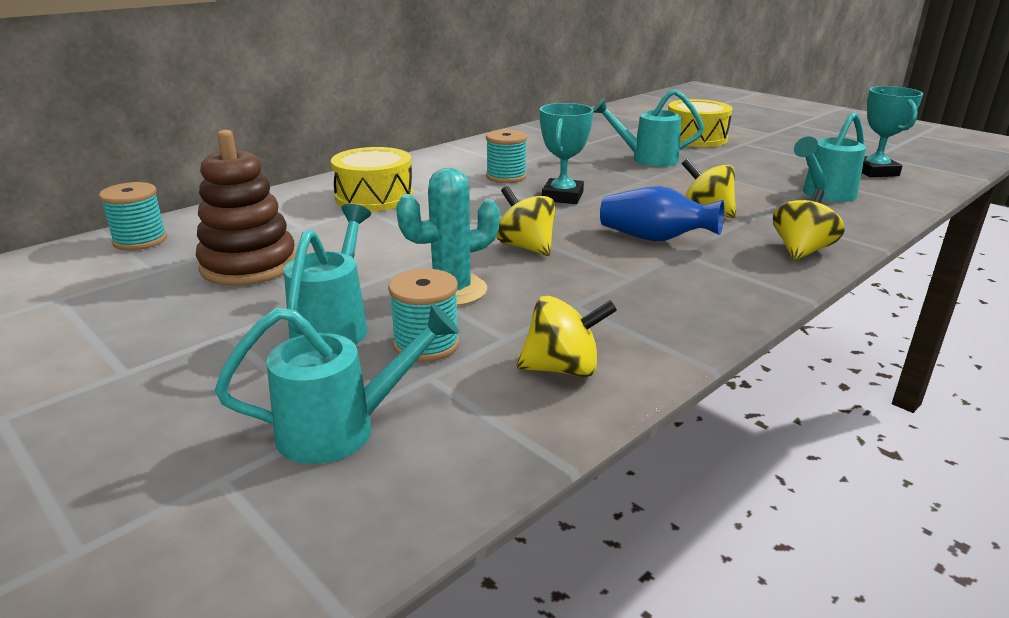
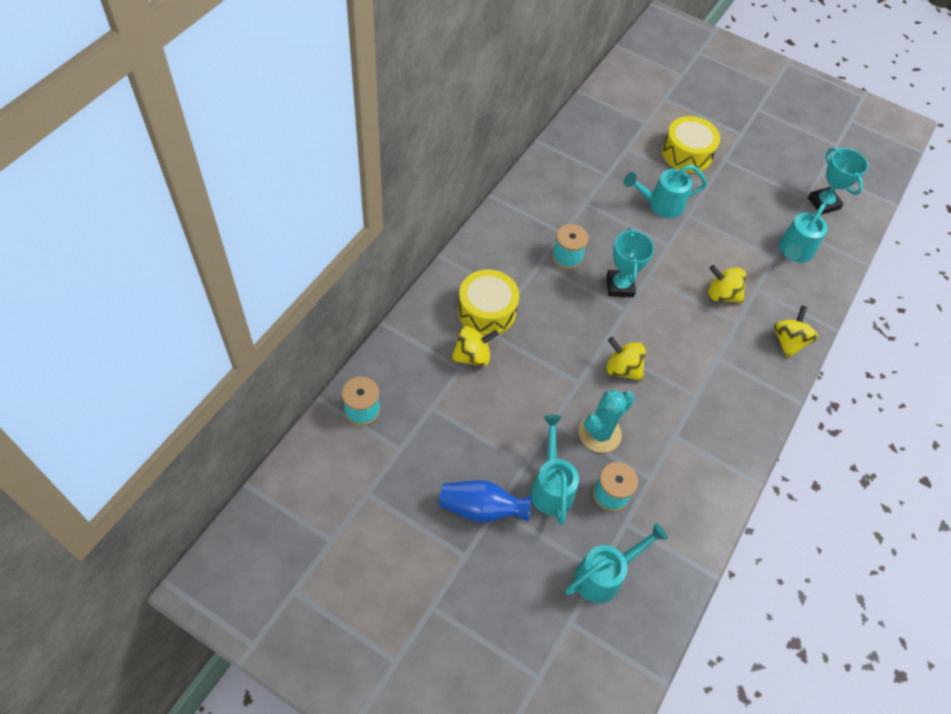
camera: 20 degrees left, 30 degrees up
(249, 265) = (459, 428): brown stacking toy -> none
(563, 369) = (689, 501): yellow spinning top -> yellow spinning top (472, 356)
(654, 238) = (698, 341): blue vase -> blue vase (481, 509)

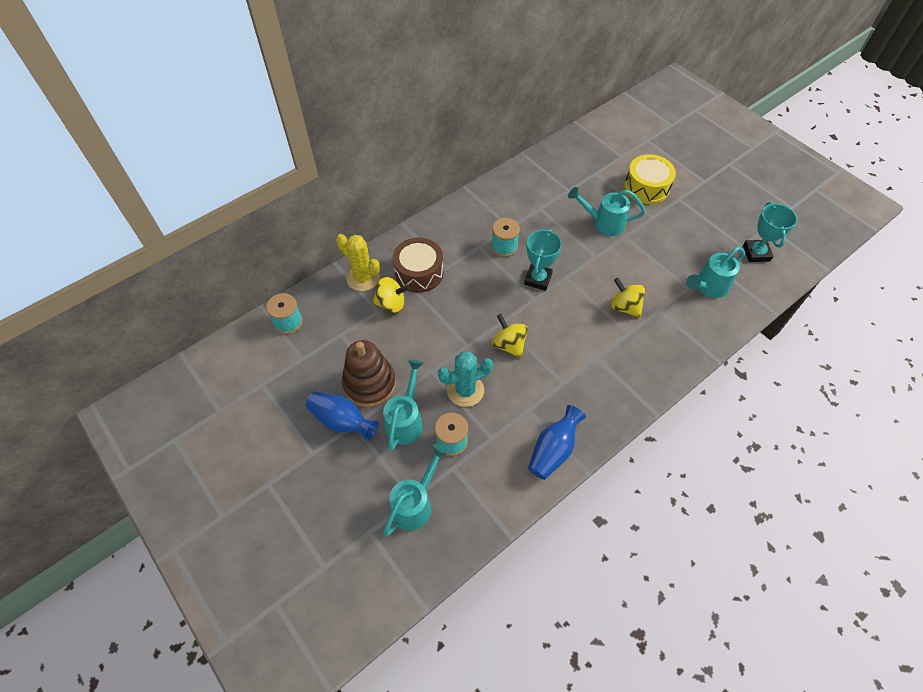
camera: 25 degrees right, 0 degrees up
(425, 333) = (363, 278): none -> yellow cactus
(487, 311) = (419, 272): yellow drum -> brown drum
(492, 456) = (369, 384): none -> brown stacking toy
(604, 575) = (415, 503): turquoise watering can -> turquoise watering can turned 45 degrees counterclockwise
(718, 472) = (553, 450): none -> blue vase
(788, 341) = (668, 360): yellow spinning top -> none

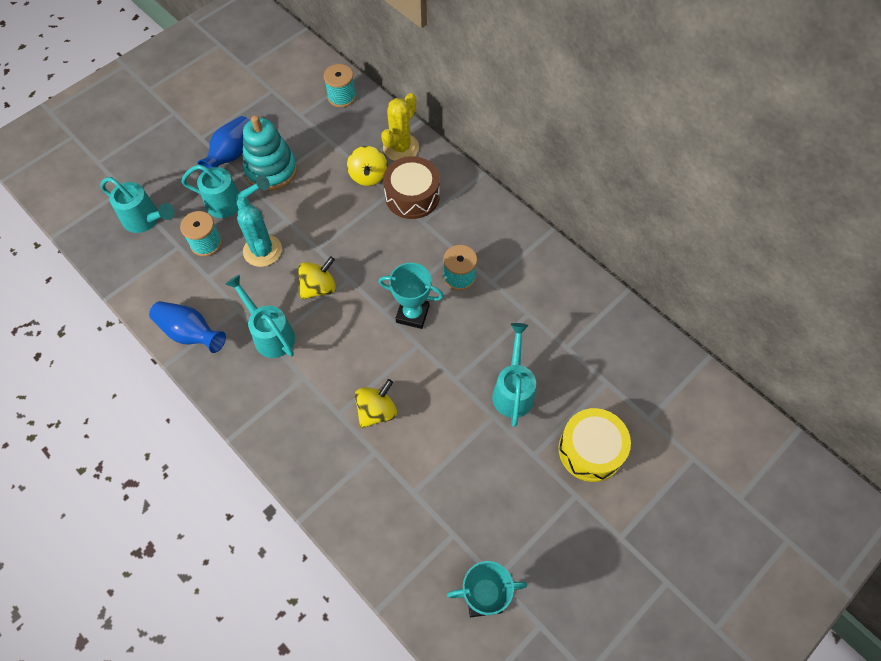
camera: 85 degrees right, 5 degrees up
(369, 384) = (271, 170): brown stacking toy -> turquoise stacking toy
(708, 287) = (415, 520): turquoise watering can -> turquoise watering can (270, 334)

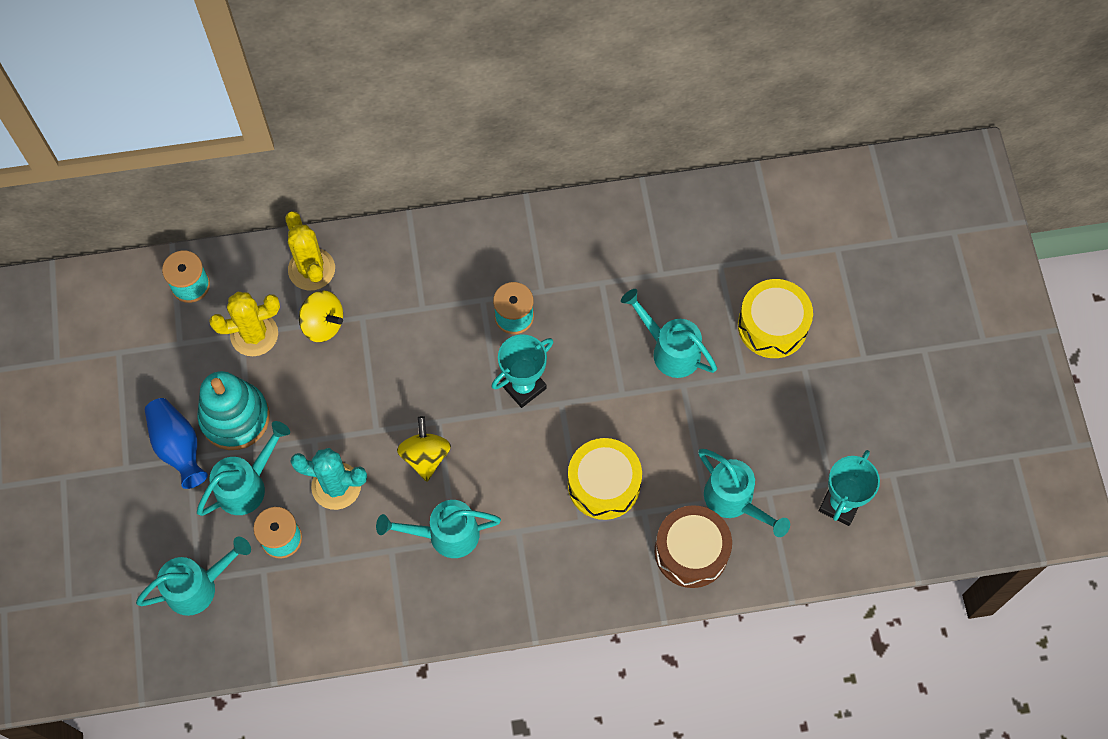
camera: 55 degrees left, 5 degrees up
(190, 333) = (385, 613): blue vase -> none
(334, 146) = (254, 334): none -> yellow cactus
(377, 411) = (603, 484): yellow spinning top -> yellow drum
(412, 196) = (383, 298): brown drum -> brown drum (691, 551)
(428, 512) = (734, 501): none -> turquoise watering can

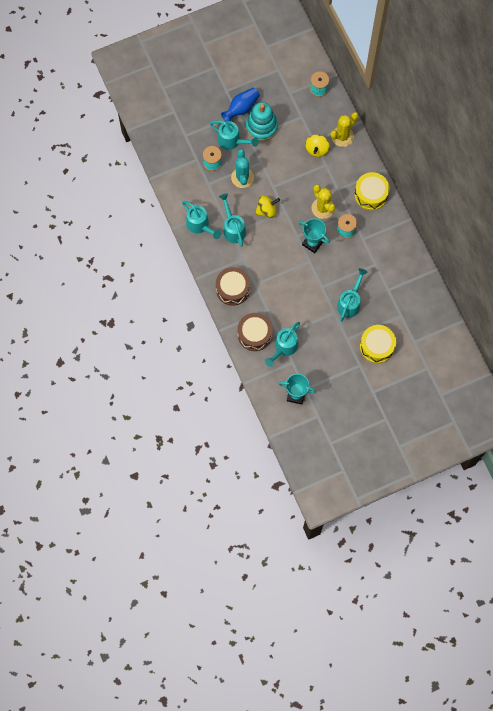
camera: 75 degrees right, 5 degrees up
(198, 586) = (182, 136): turquoise watering can -> turquoise watering can (200, 225)
(254, 334) = (303, 122): yellow cactus -> yellow cactus (322, 208)
(580, 570) = (233, 289): none -> brown drum
(603, 484) = (275, 289): yellow drum -> yellow drum (371, 194)

